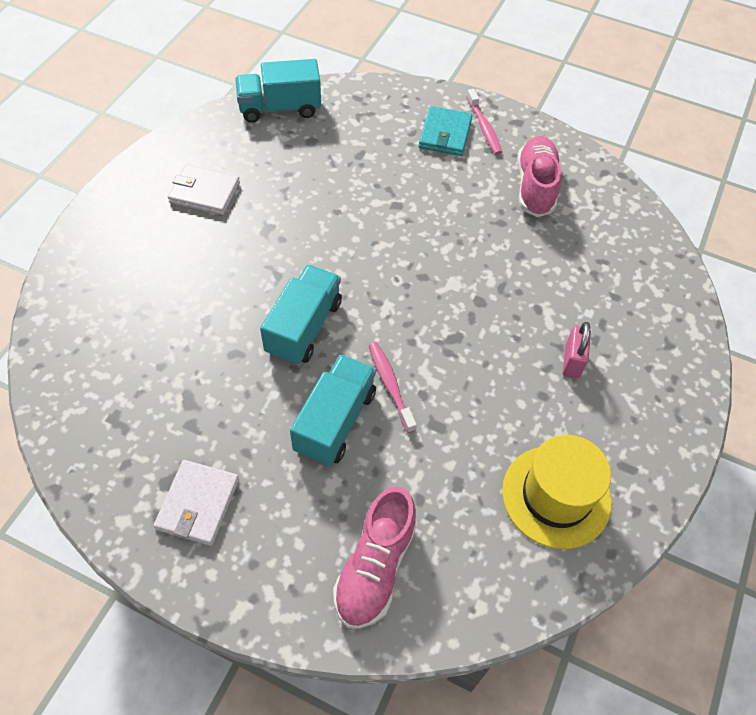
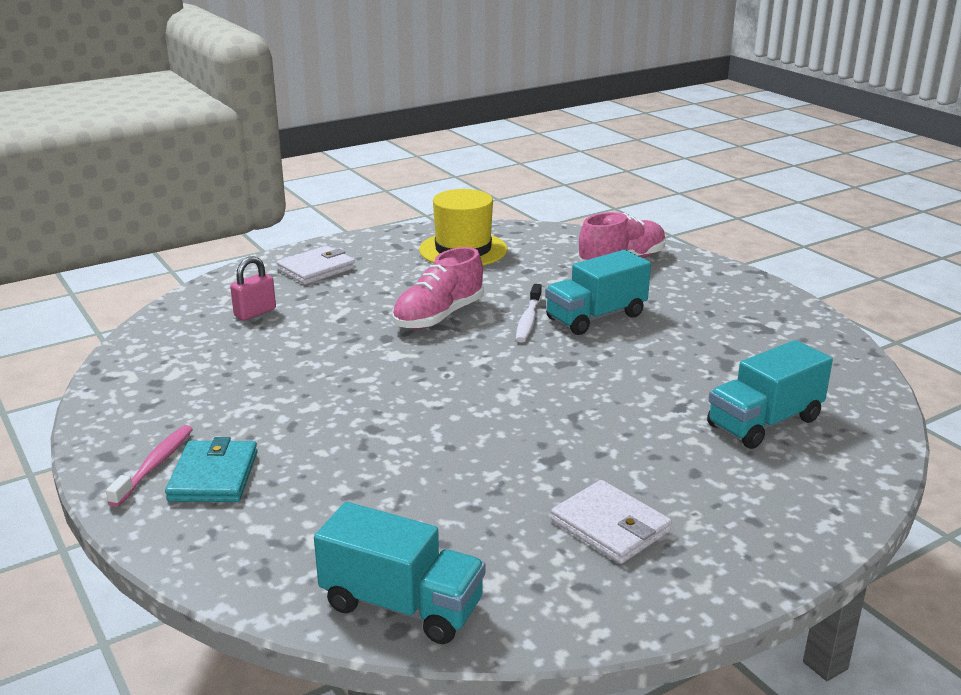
camera: 145 degrees left, 30 degrees down
(198, 504) = (743, 314): white wallet -> white wallet (316, 269)
(304, 327) = (577, 372): turquoise truck -> turquoise truck (764, 422)
(390, 385) = (528, 320): pink toothbrush -> white toothbrush
(445, 134) = (214, 476): turquoise wallet -> turquoise wallet turned 45 degrees counterclockwise
(535, 187) = (199, 391): pink shoe -> pink shoe (438, 316)
(572, 361) = (360, 289): pink padlock -> pink padlock (255, 313)

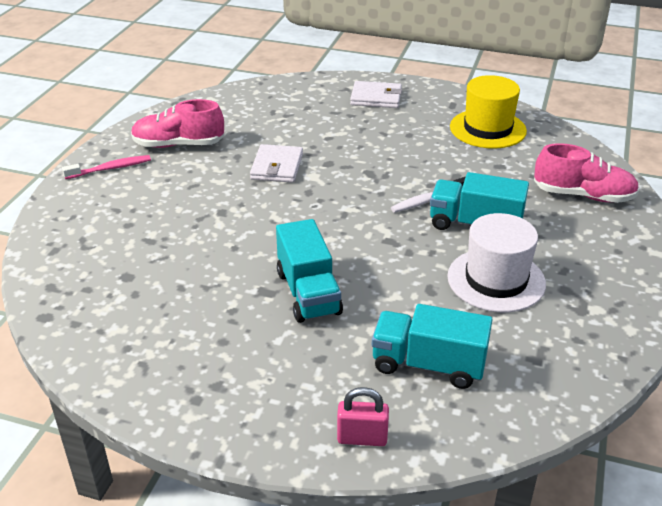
camera: 50 degrees right, 10 degrees up
(214, 476) = (119, 190): turquoise wallet -> none
(255, 313) = (295, 109): pink padlock -> pink padlock (362, 438)
(402, 605) = (66, 308): turquoise truck -> turquoise truck (308, 293)
(438, 316) = (381, 167): pink shoe -> pink shoe (178, 145)
(610, 526) = (216, 348): white wallet -> white wallet (277, 167)
(686, 343) = (496, 280): none -> white hat

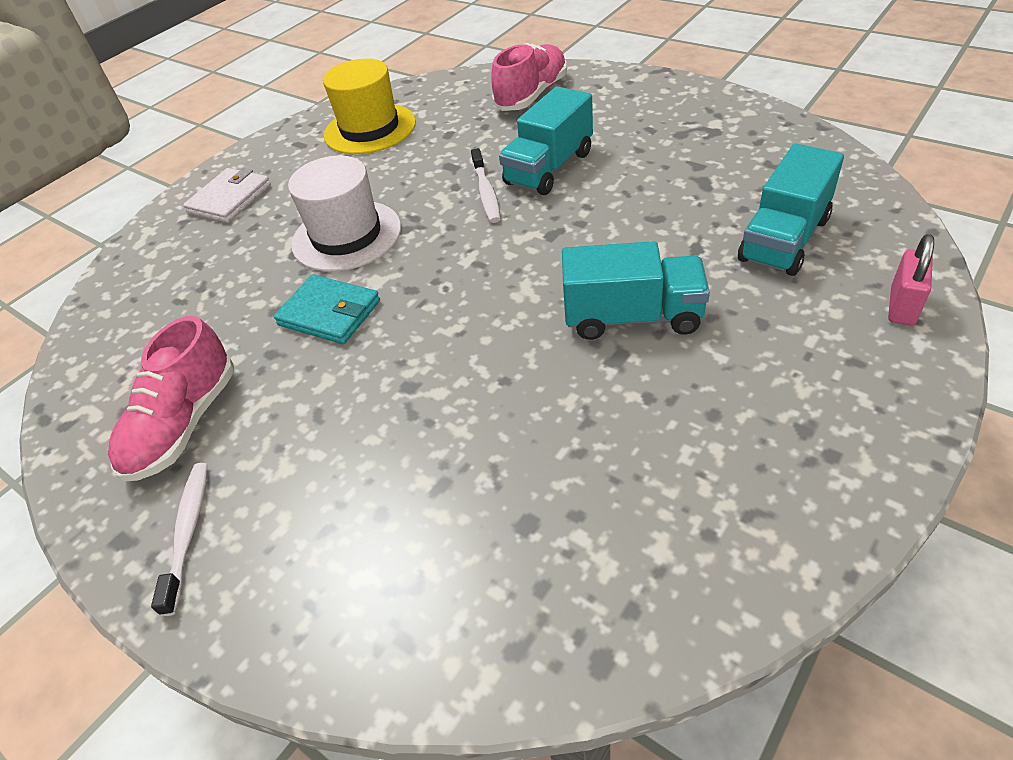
camera: 65 degrees left, 10 degrees up
(110, 168) = (188, 532): pink toothbrush -> white toothbrush
(277, 167) = (329, 313): white wallet -> turquoise wallet
(496, 280) = (652, 171): white hat -> white hat (346, 236)

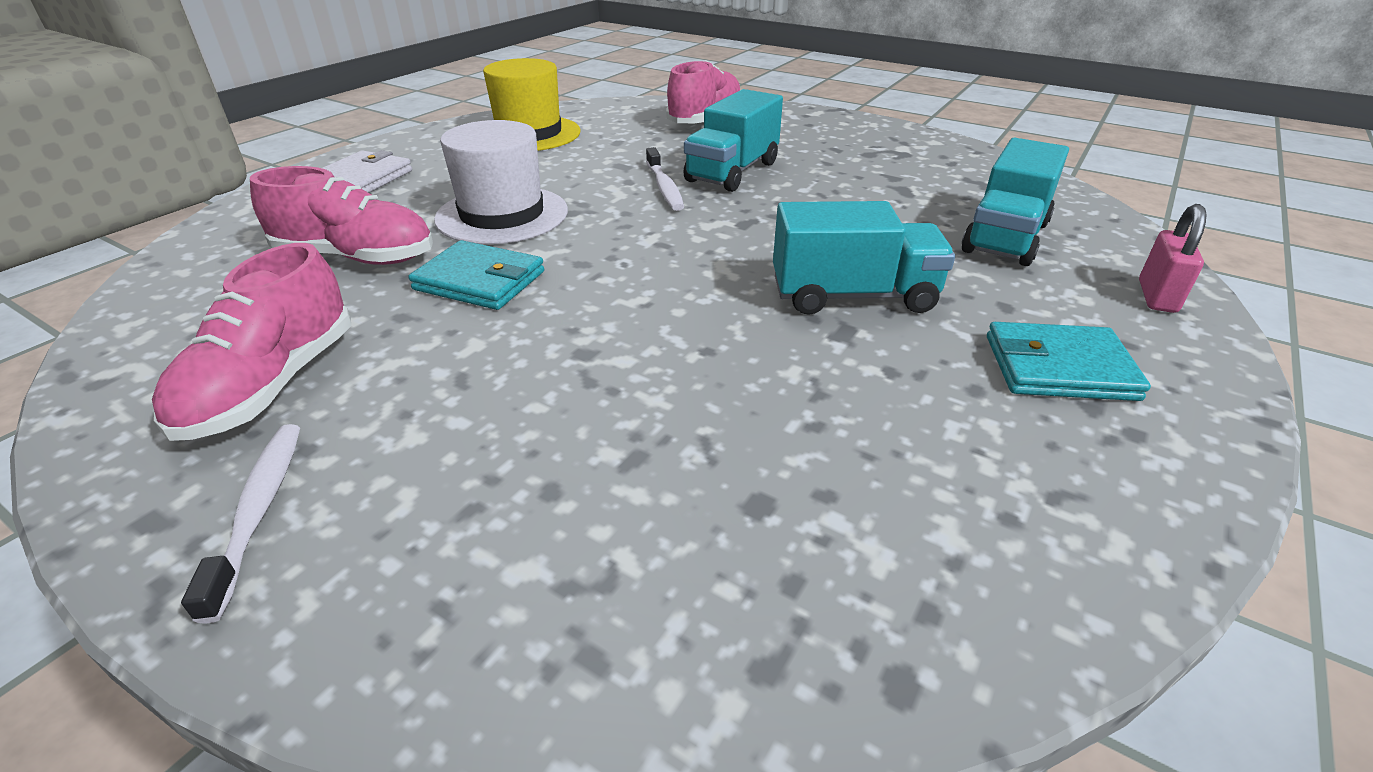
camera: 10 degrees left, 10 degrees down
(232, 291) = (356, 257): none -> pink shoe
(789, 389) = (1059, 367): none -> turquoise wallet

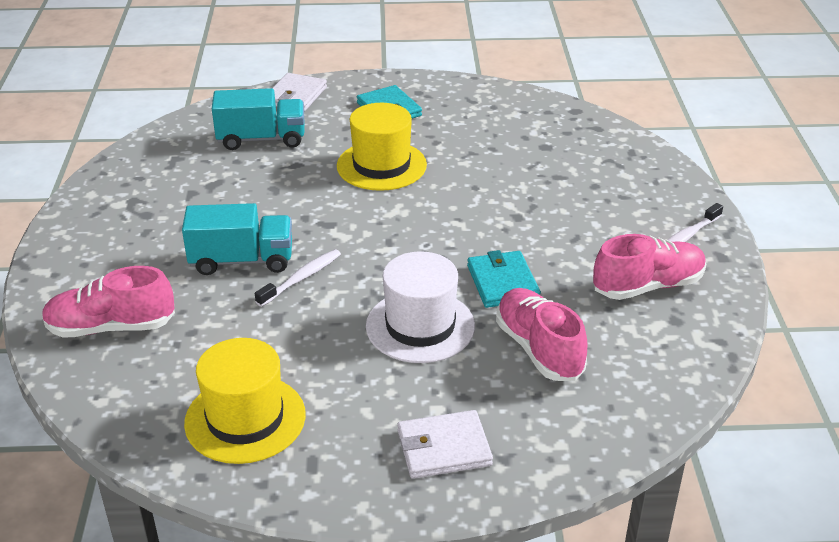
camera: 125 degrees left, 0 degrees up
(853, 296) = (381, 165): turquoise truck -> yellow hat
(1157, 296) = (295, 96): pink padlock -> white wallet

